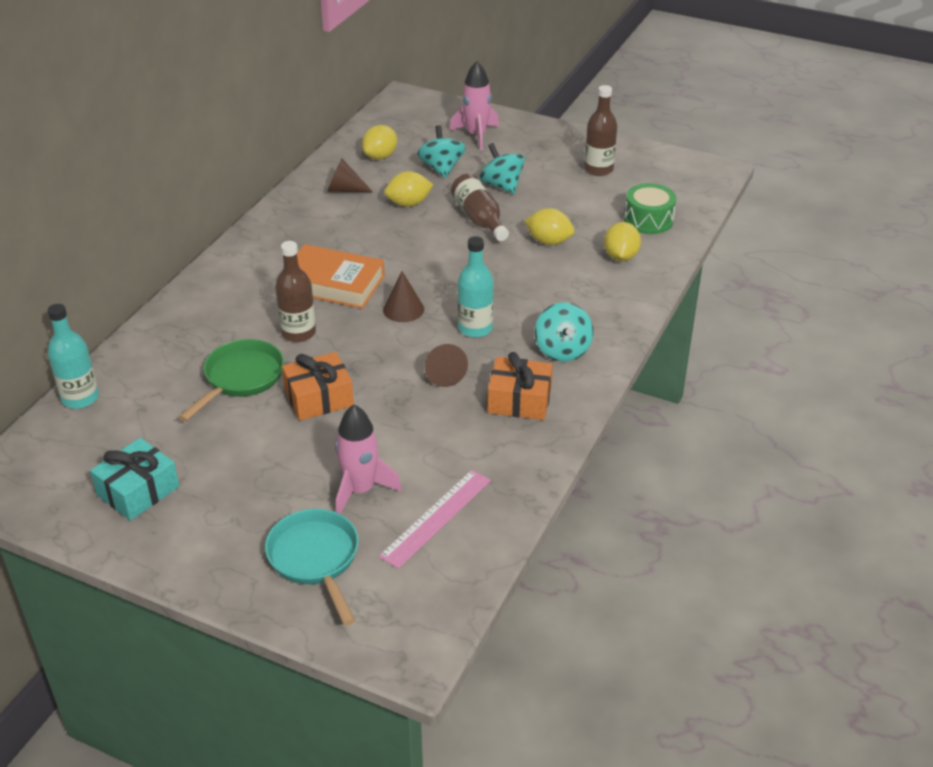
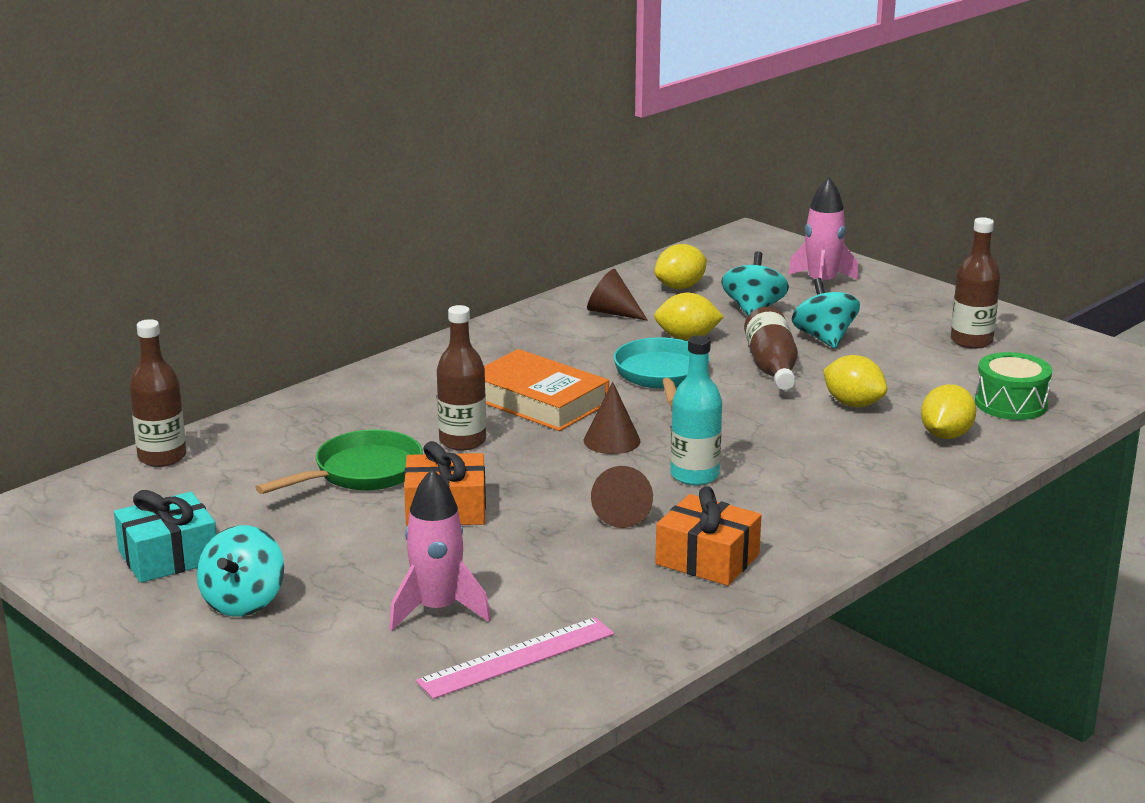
camera: 20 degrees right, 15 degrees down
(80, 398) = (162, 457): turquoise bottle -> brown bottle
(315, 559) = (335, 667): turquoise pan -> turquoise pan (662, 376)
(562, 350) = (800, 518): turquoise spinning top -> turquoise spinning top (243, 602)

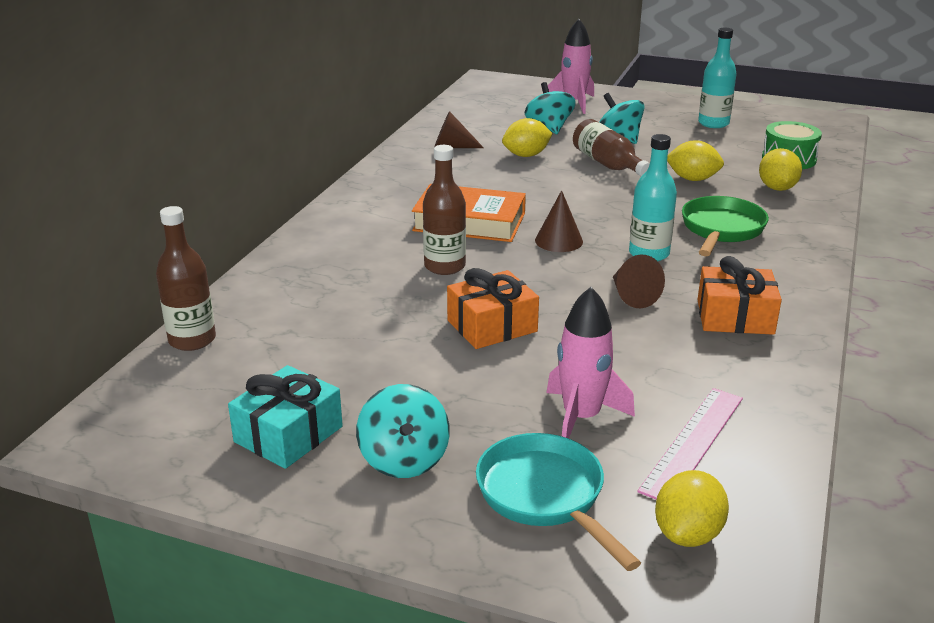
camera: 25 degrees left, 5 degrees up
(361, 473) = (389, 312): green pan -> green pan (721, 230)
(662, 376) = (539, 185): turquoise pan -> turquoise pan (545, 496)
(680, 287) = (480, 121): yellow lemon -> yellow lemon (688, 534)
(971, 341) = (713, 123): brown bottle -> turquoise bottle

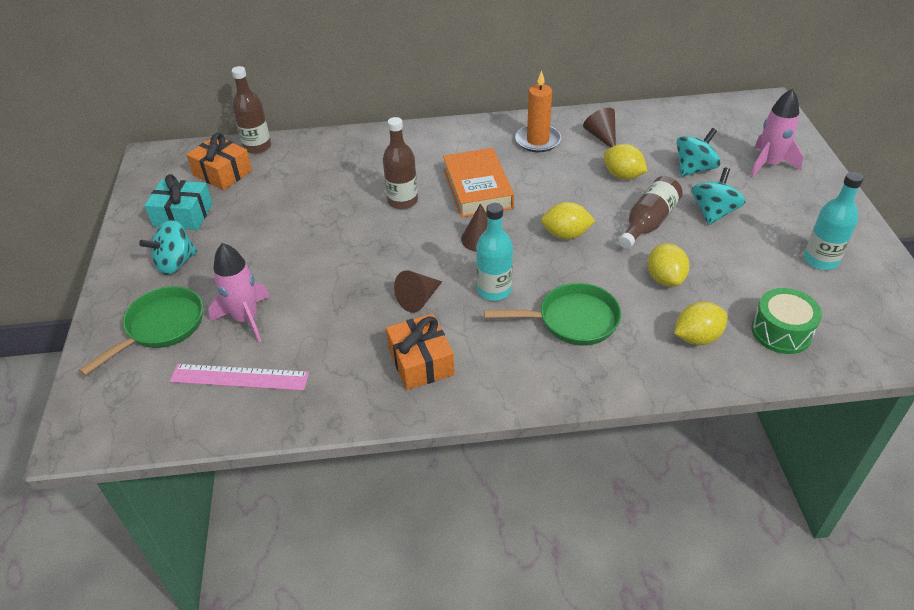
camera: 65 degrees right, 15 degrees up
(420, 174) = (537, 140): none -> orange candle
(492, 326) = (336, 247): orange gift -> orange gift (222, 173)
(545, 496) = (161, 327): turquoise pan -> green pan
(688, 534) = (144, 397): yellow lemon -> yellow lemon (566, 234)

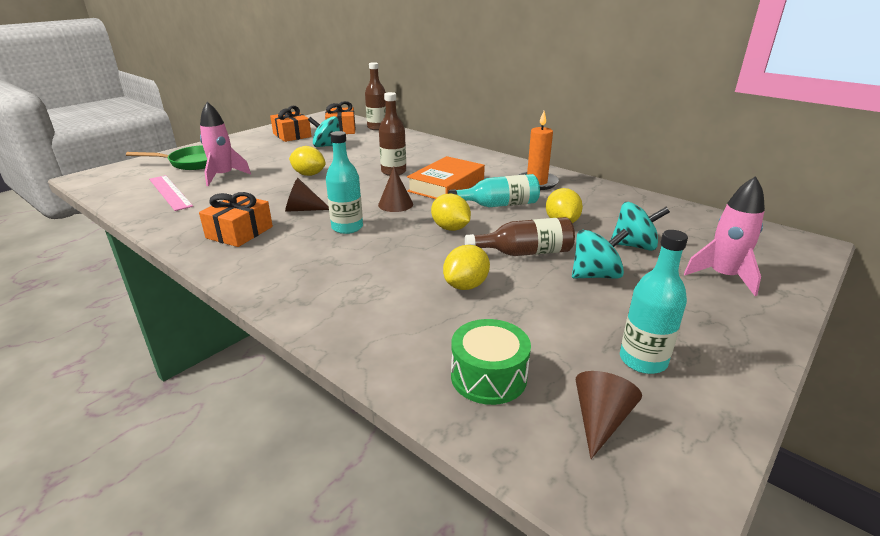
camera: 45 degrees right, 15 degrees down
(175, 263) = (250, 147): turquoise spinning top -> turquoise spinning top (327, 146)
(183, 215) = (292, 135): turquoise gift -> orange gift
(554, 185) = (498, 205): none -> turquoise bottle
(572, 320) = (353, 266): green pan -> none
(601, 136) = (590, 199): brown cone -> brown cone (600, 420)
(697, 337) = (411, 330): yellow lemon -> yellow lemon (309, 174)

